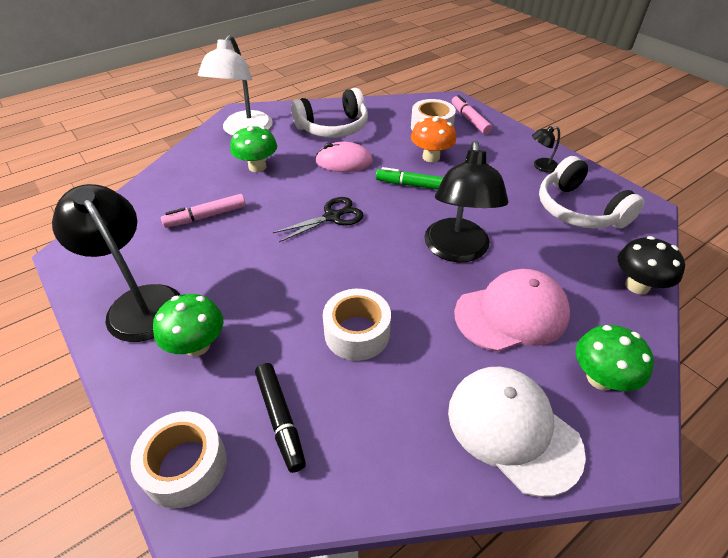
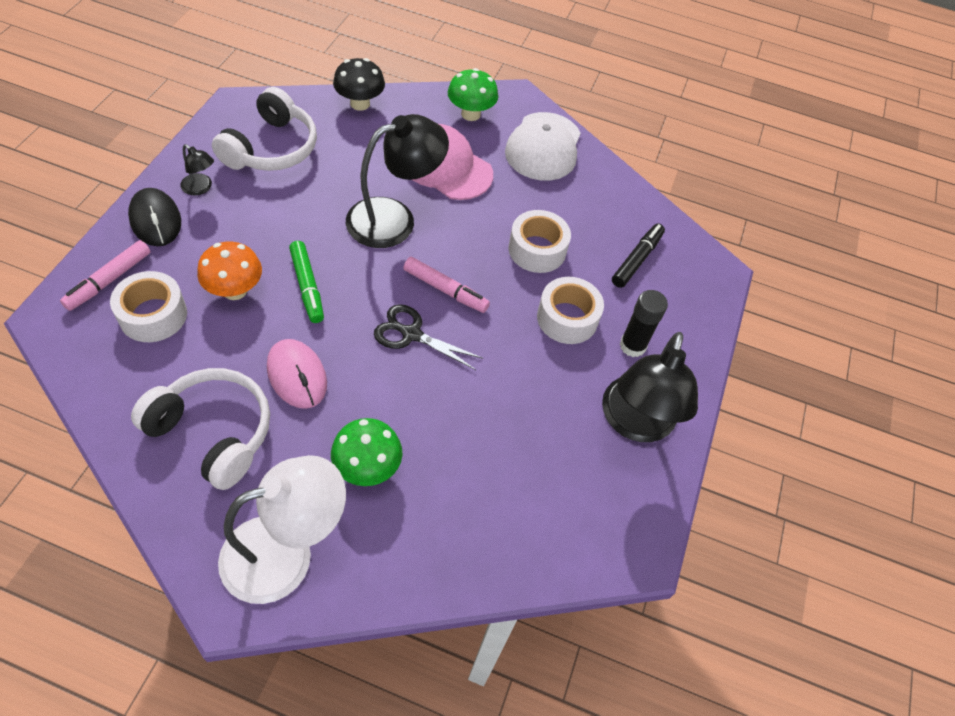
camera: 130 degrees left, 10 degrees up
(185, 466) = (705, 291): white tape -> white tape (567, 318)
(197, 345) = (632, 346): green mushroom -> black glue stick
(206, 216) = (494, 456): pink marker -> pink marker (445, 290)
(515, 143) = (155, 220): none -> black mouse

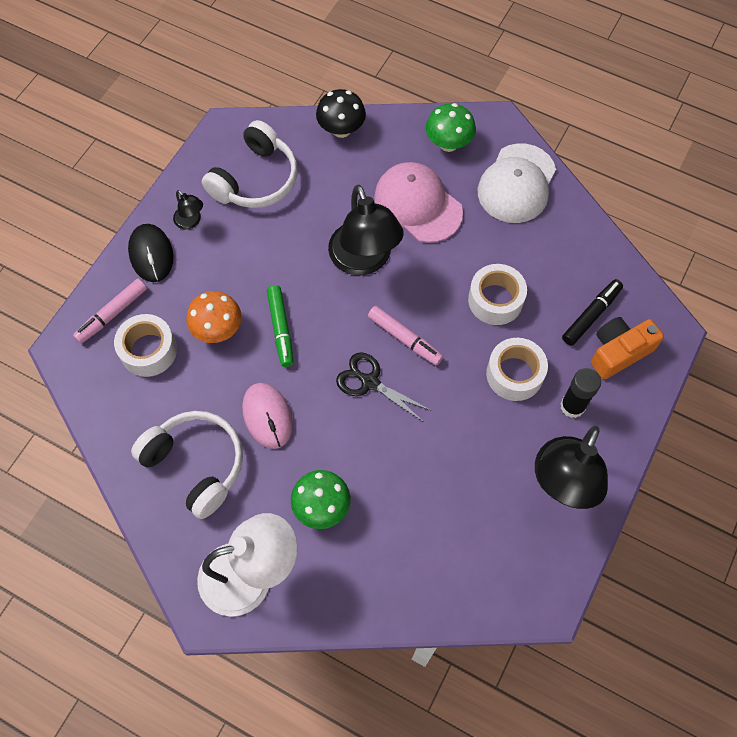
camera: 15 degrees right, 10 degrees up
(394, 218) = (364, 260): black lamp -> black lamp turned 90 degrees clockwise
(670, 292) = (619, 352): none -> orange camera

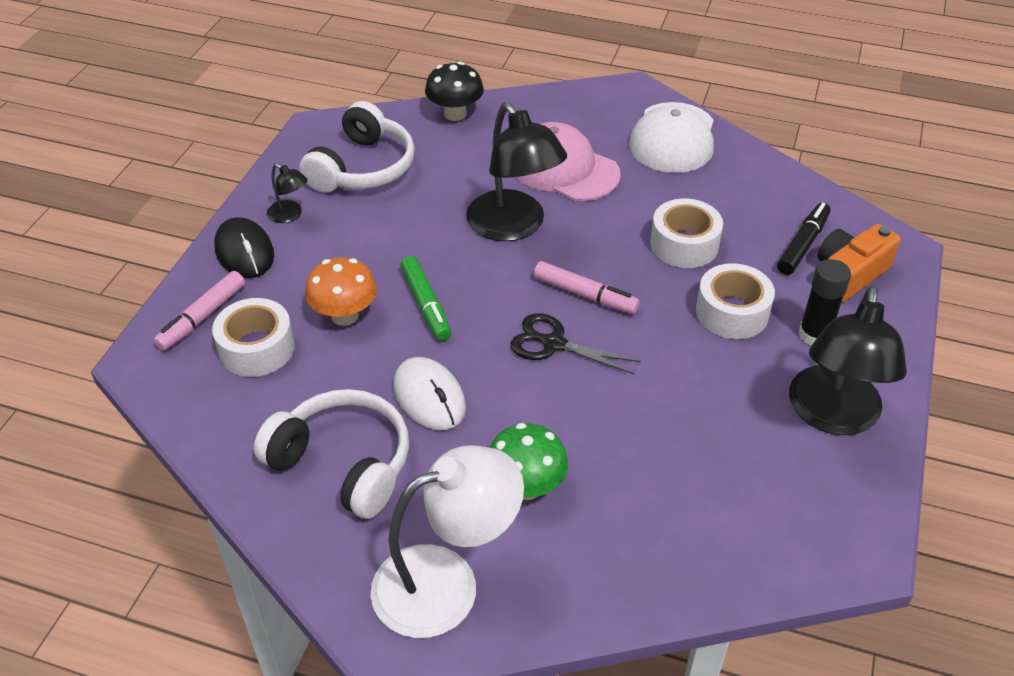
camera: 10 degrees left, 20 degrees down
(267, 416) = (429, 397): pink mouse -> white mouse
(448, 143) = (583, 113): green mushroom -> none

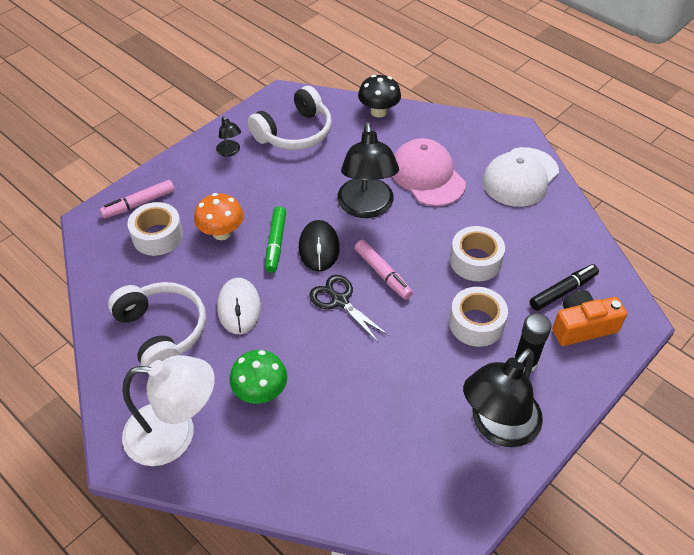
camera: 25 degrees right, 5 degrees up
(244, 252) = (188, 168): black mouse -> black mouse (319, 248)

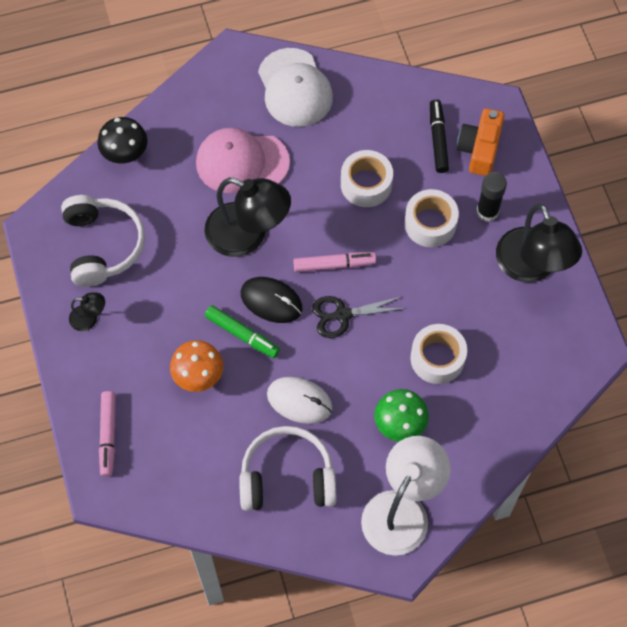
camera: 60 degrees left, 15 degrees up
(157, 236) = (165, 435): white tape -> white tape (437, 358)

